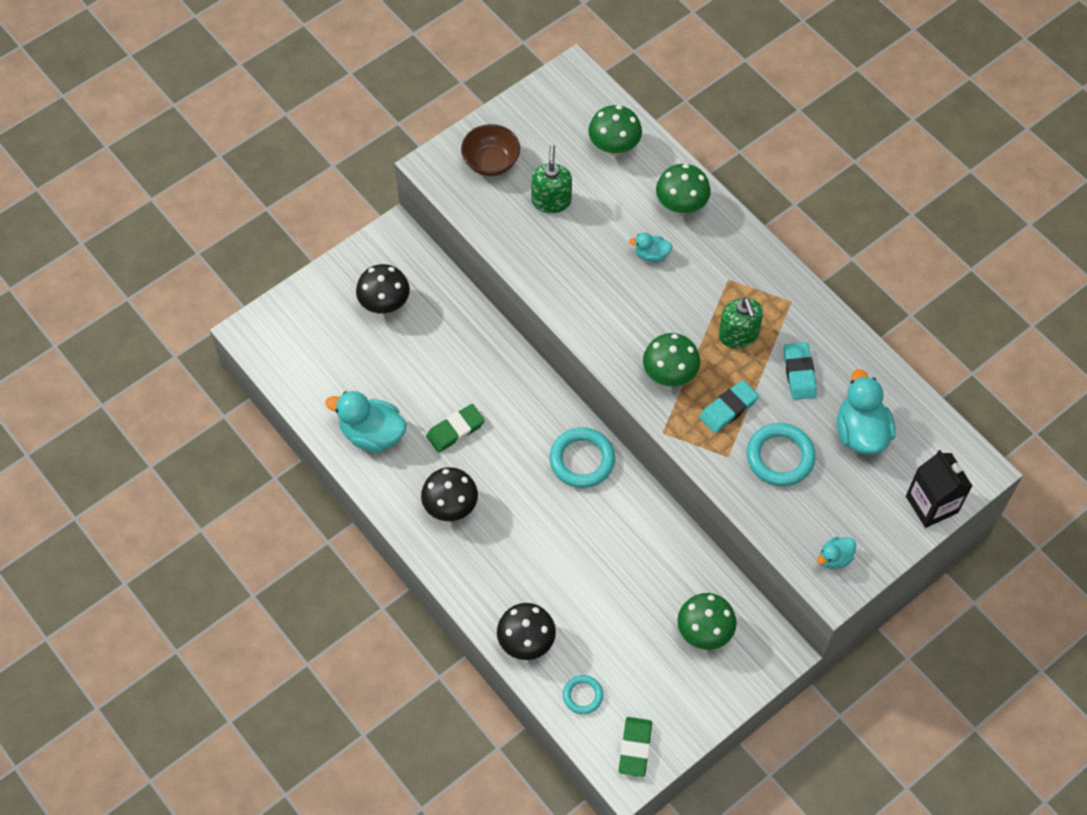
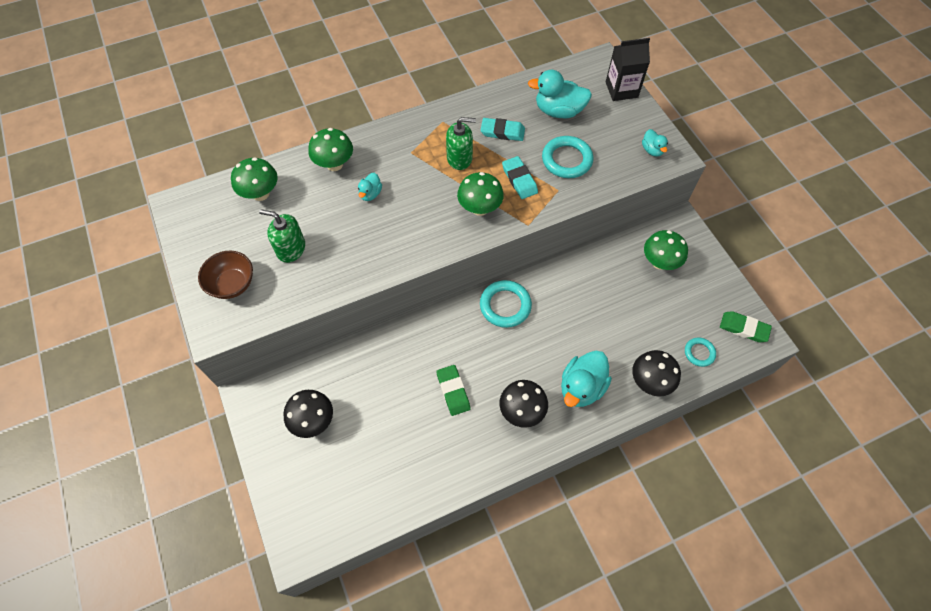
camera: 75 degrees left, 0 degrees up
(372, 434) = (437, 460): turquoise duck -> turquoise duck (581, 387)

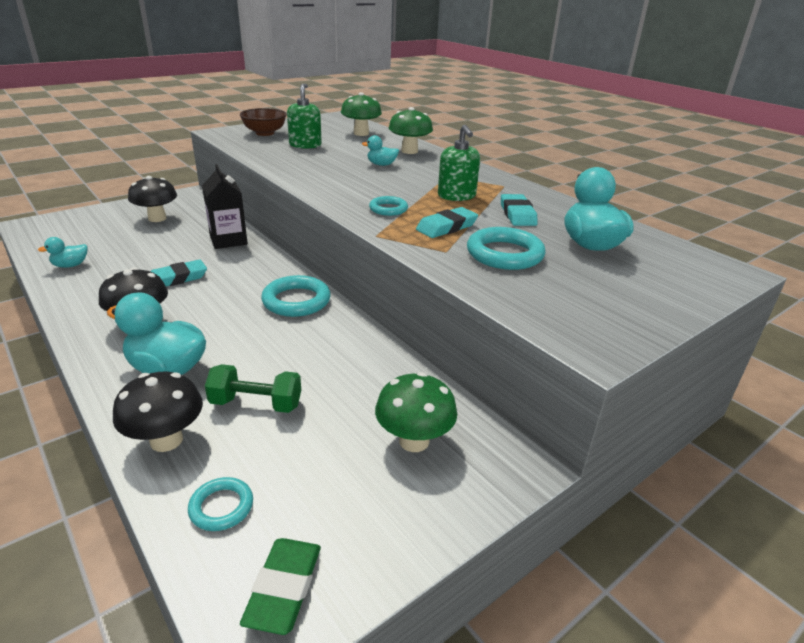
camera: 75 degrees right, 30 degrees down
(453, 391) = (177, 278): green eraser -> turquoise eraser
(480, 208) = (388, 209): green mushroom -> turquoise ring
(621, 90) = (693, 290): black carton -> black carton (228, 240)
(622, 336) = (256, 404): none -> green dumbbell
(652, 150) = (587, 323): turquoise duck -> turquoise duck (70, 265)

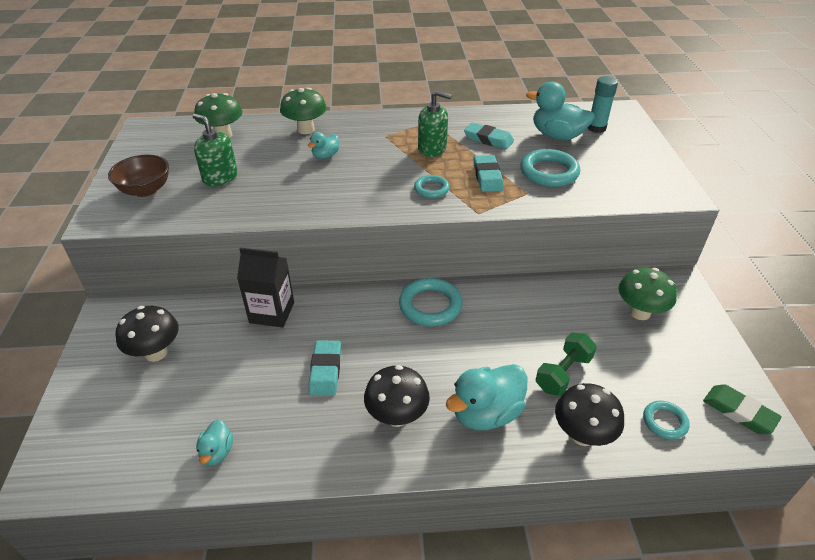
camera: 55 degrees left, 10 degrees up
(653, 263) = (596, 128): none -> turquoise glue stick

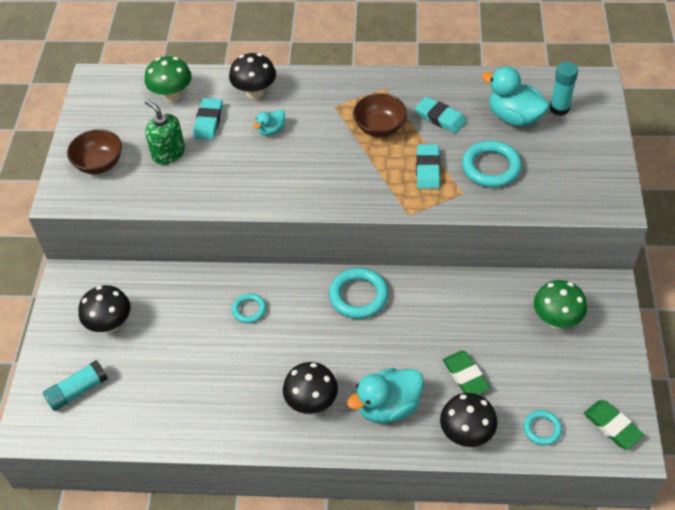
camera: 10 degrees right, 10 degrees up
(112, 428) = (77, 391): none -> turquoise glue stick
(217, 452) = (162, 420): turquoise duck -> none
(272, 312) = (212, 291): black carton -> none
(306, 129) = (255, 92): green mushroom -> black mushroom
(325, 370) = (255, 354): turquoise eraser -> turquoise eraser (208, 121)
(431, 189) = (369, 181): turquoise ring -> turquoise ring (249, 310)
(432, 149) = (379, 128): green soap dispenser -> brown bowl
(563, 373) = (465, 376): green dumbbell -> green eraser

